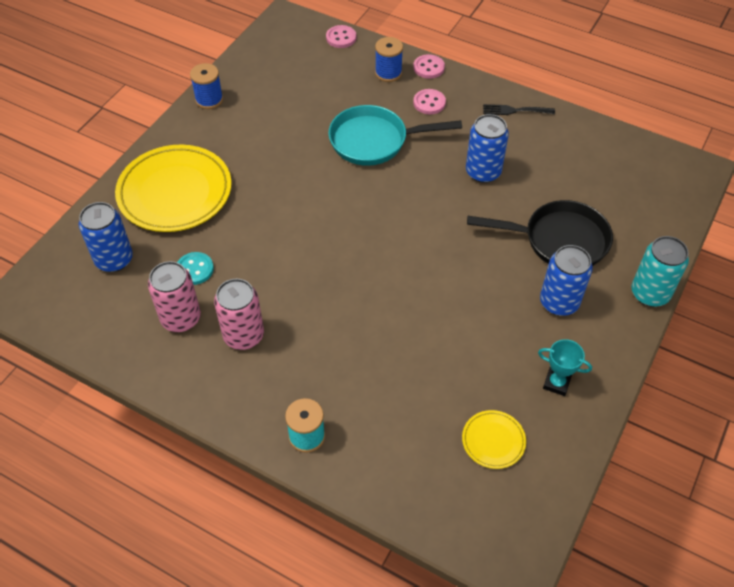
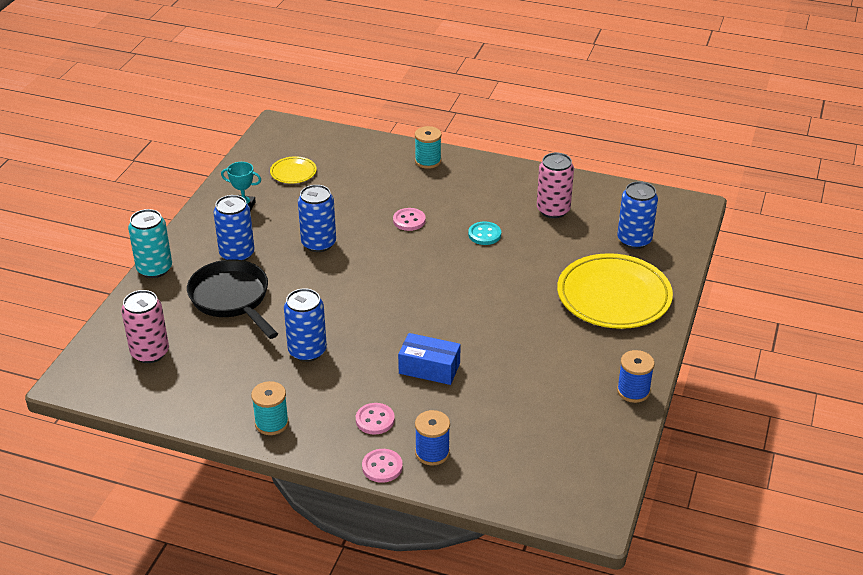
camera: 170 degrees right, 15 degrees down
(195, 269) = (560, 241): turquoise button -> turquoise button (484, 234)
(243, 335) = (497, 206): pink can -> pink can (150, 352)
(341, 38) = (507, 496): pink button -> pink button (409, 220)
(374, 141) = (429, 368): turquoise pan -> blue box
(465, 305) = (318, 243): none -> blue can
(514, 110) = (272, 423): black fork -> turquoise spool
(559, 240) = (232, 299): black pan -> black pan turned 60 degrees clockwise

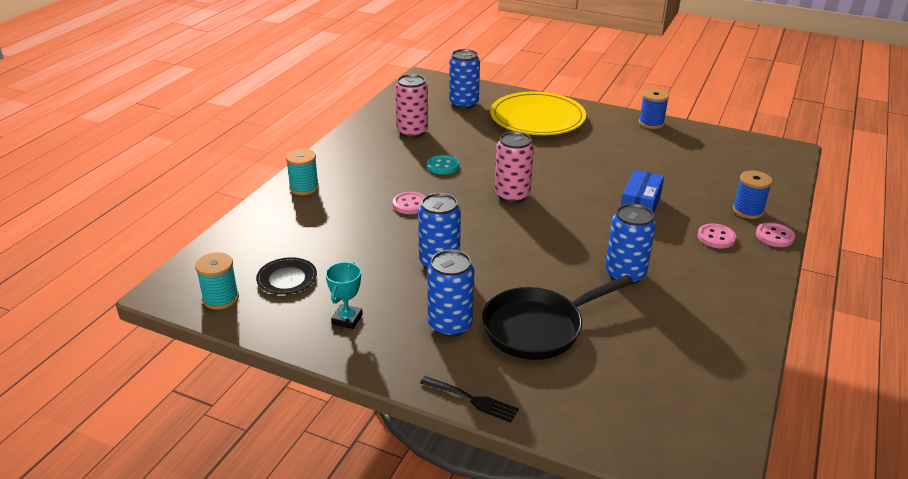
camera: 85 degrees left, 5 degrees down
(150, 352) = (644, 396): pink can -> pink can (512, 195)
(154, 269) = (472, 400): turquoise can -> black fork
(272, 423) = (739, 299): turquoise spool -> turquoise spool (221, 298)
(293, 172) = (287, 279): yellow plate -> black plate

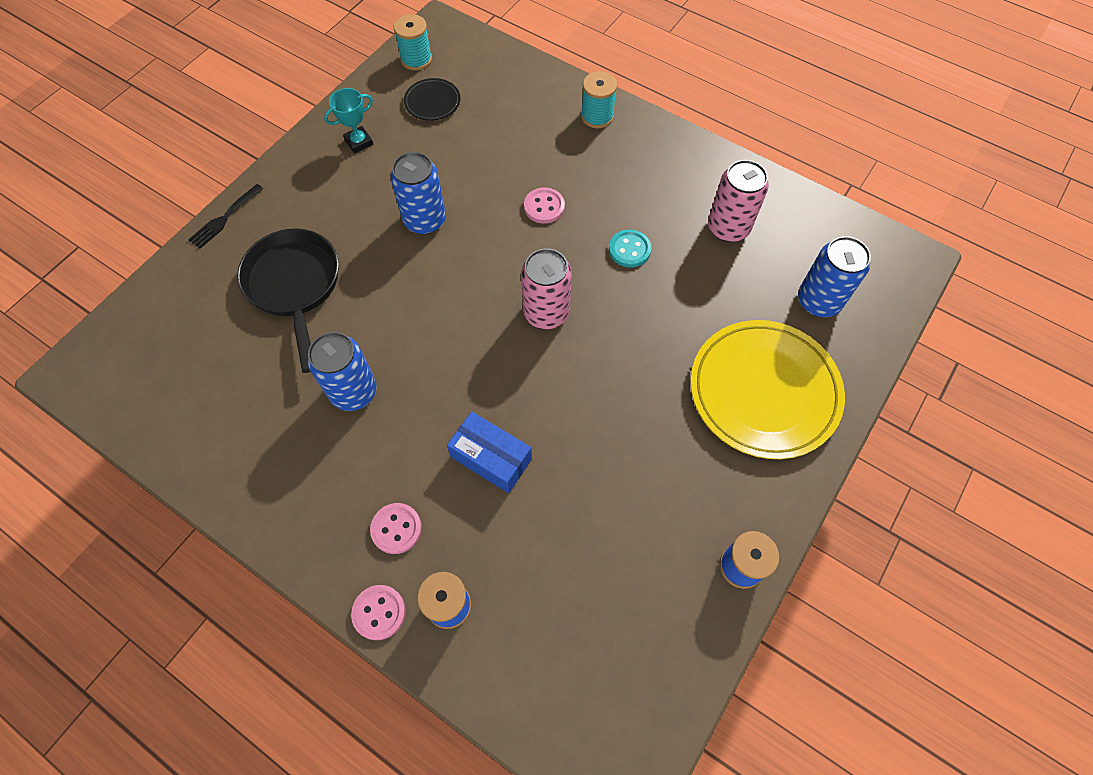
camera: 100 degrees right, 30 degrees up
(347, 319) = (359, 142): turquoise trophy -> turquoise trophy turned 60 degrees counterclockwise
(450, 325) = (325, 216): blue can -> none

